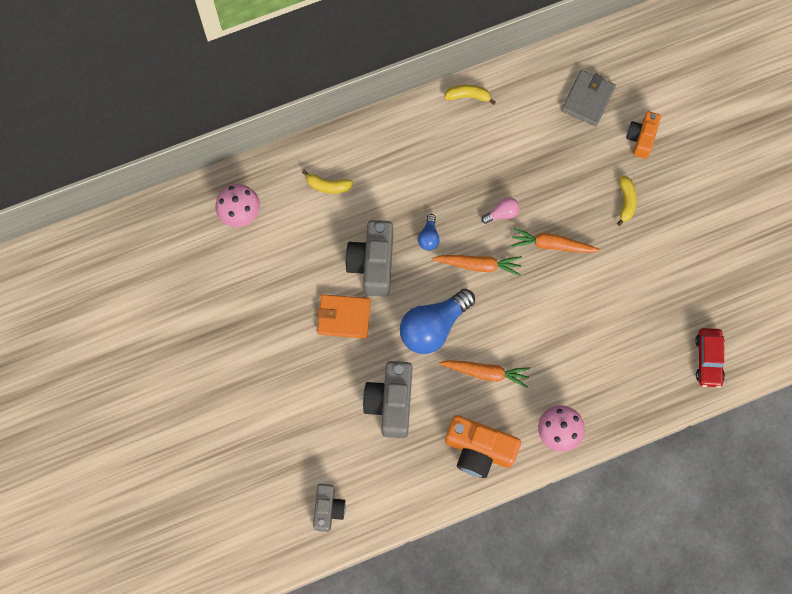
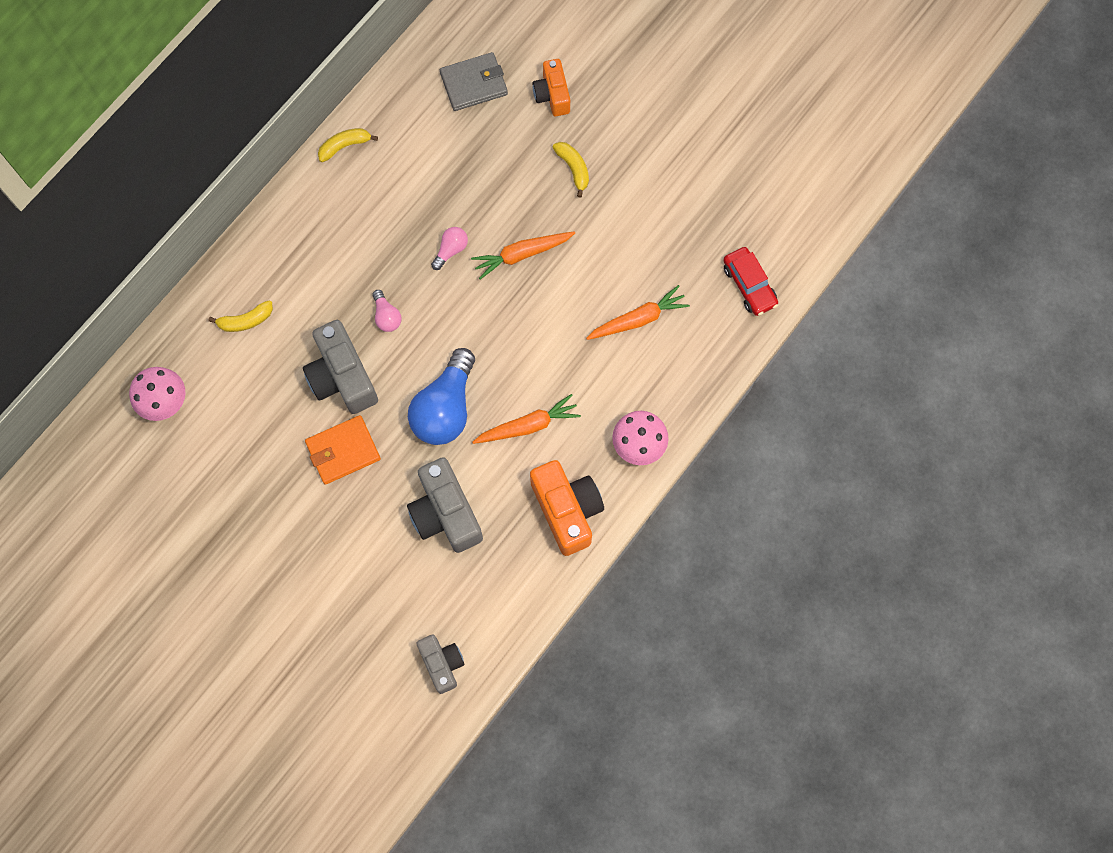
camera: 30 degrees left, 0 degrees up
(429, 237) = (386, 316): blue light bulb -> pink light bulb
(479, 265) = (457, 317): orange carrot -> orange carrot (638, 319)
(479, 450) = (567, 510): orange camera -> orange camera turned 105 degrees counterclockwise
(588, 99) = (474, 84): grey wallet -> grey wallet turned 75 degrees clockwise

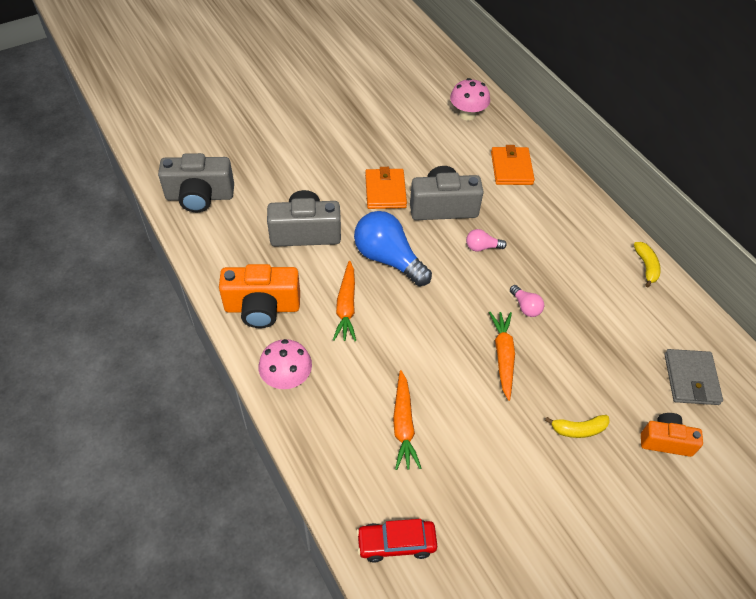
camera: 110 degrees right, 20 degrees down
(245, 321) = (511, 168): yellow banana -> orange wallet
(442, 664) = (200, 196): grey camera -> grey camera, size x1.62

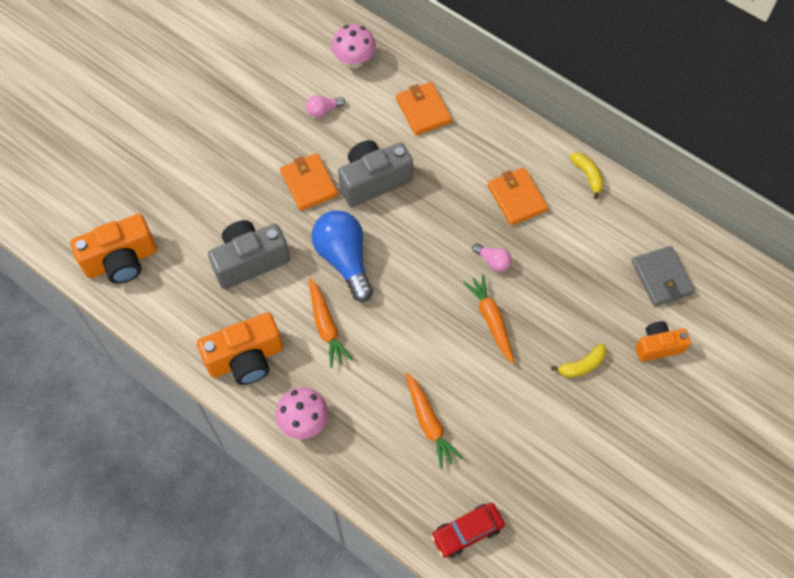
camera: 20 degrees left, 10 degrees up
(200, 196) = (121, 261): grey camera -> orange camera
(388, 259) = (344, 259): blue light bulb -> blue light bulb turned 45 degrees clockwise
(482, 247) = (428, 212): pink light bulb -> pink light bulb (323, 110)
(569, 262) = (516, 198): none -> orange wallet

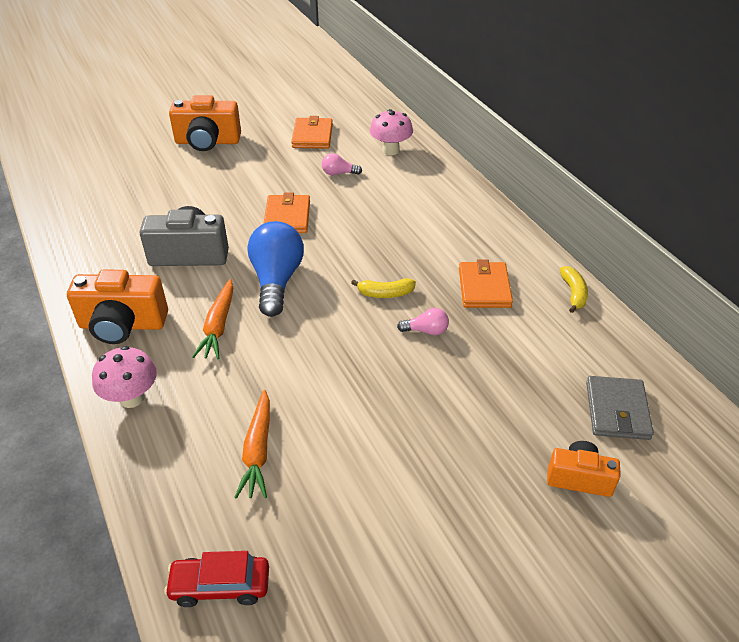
camera: 25 degrees right, 20 degrees down
(121, 261) = (84, 219): orange camera -> orange camera (207, 142)
(373, 181) = (348, 232): grey camera -> none
(423, 110) = (431, 198): orange wallet -> orange wallet (312, 136)
(491, 320) = (391, 380): orange carrot -> none
(493, 261) = (426, 331): pink light bulb -> pink light bulb turned 60 degrees counterclockwise
(581, 365) = (471, 462): yellow banana -> yellow banana (385, 293)

